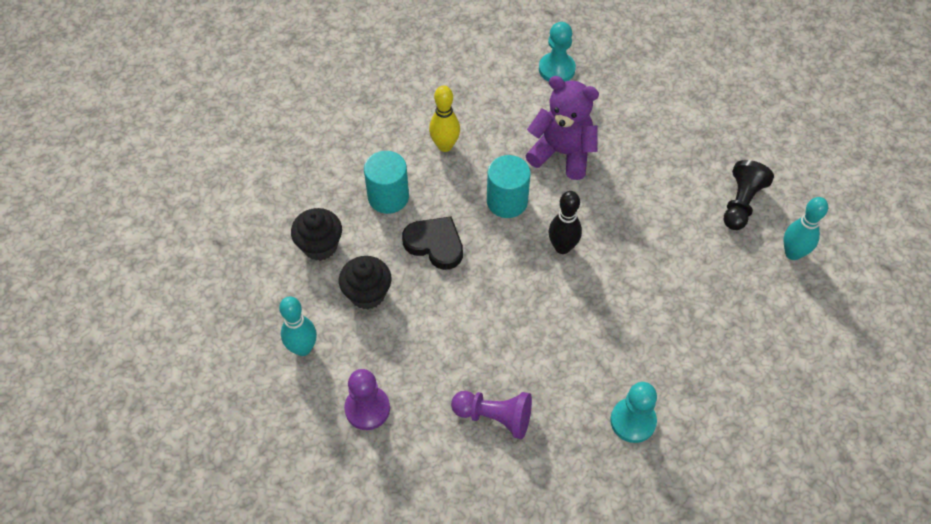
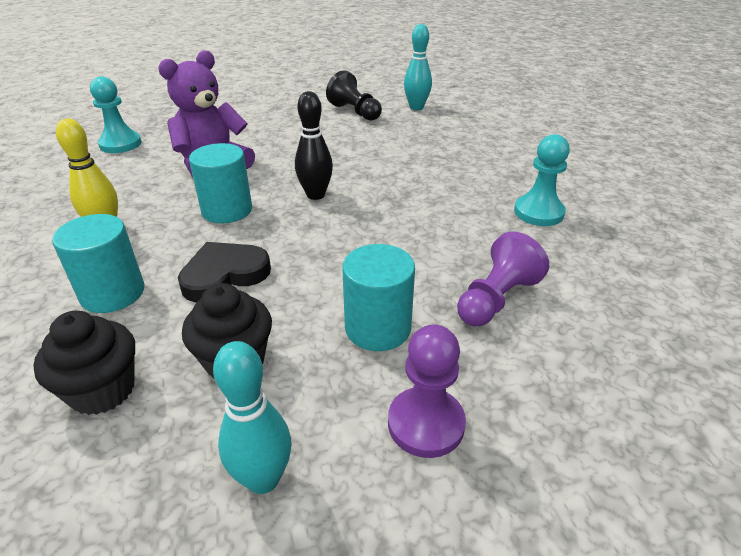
camera: 65 degrees left, 20 degrees down
(430, 355) = (378, 328): none -> turquoise cylinder

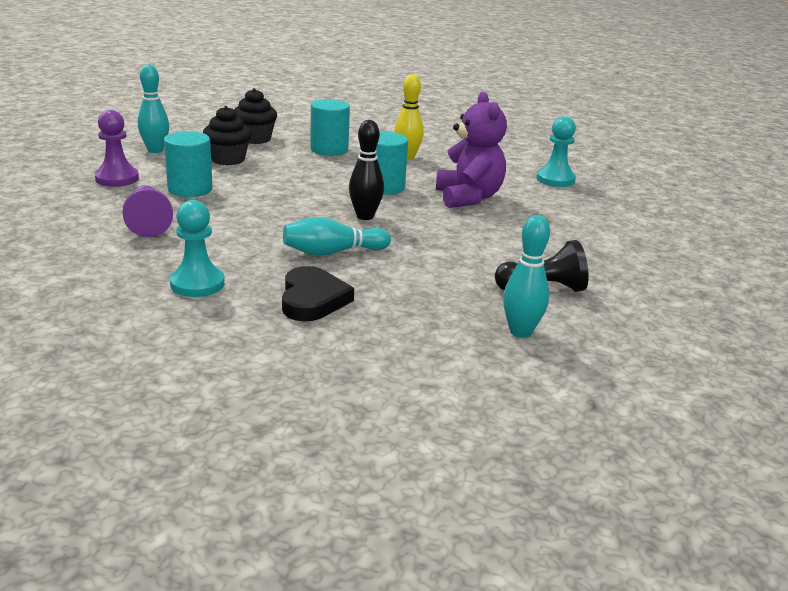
camera: 120 degrees right, 10 degrees down
(224, 275) = (304, 171): black heart -> black heart (312, 299)
(405, 183) = (332, 252): none -> turquoise bowling pin

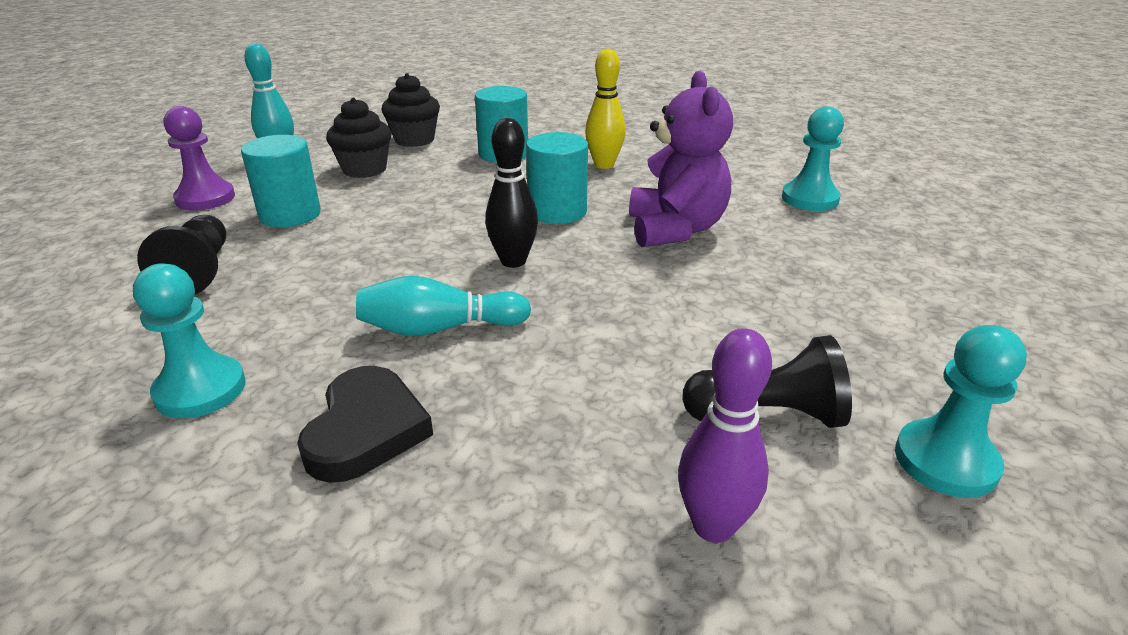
camera: 10 degrees right, 5 degrees up
(148, 223) = (199, 271): purple pawn -> black pawn
(520, 332) = (713, 526): turquoise bowling pin -> purple bowling pin
(639, 305) = (945, 461): none -> turquoise pawn

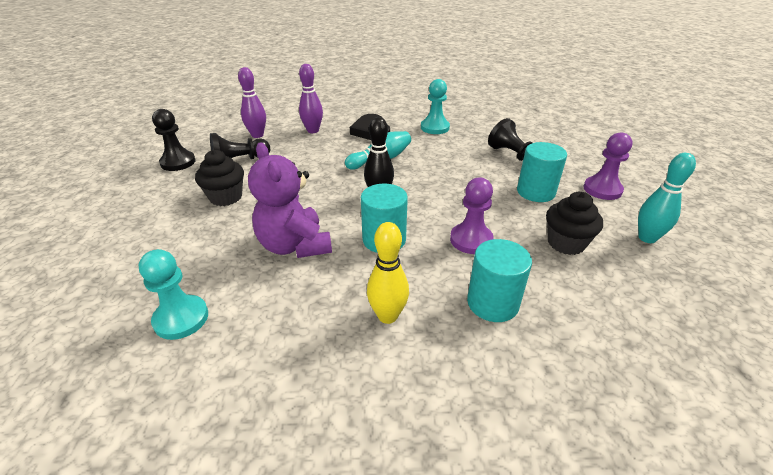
camera: 155 degrees right, 5 degrees up
(414, 140) = (598, 300): black cupcake -> black cupcake (226, 197)
(457, 191) = (471, 240): none -> purple pawn
(525, 489) = (313, 131): none -> purple bowling pin
(945, 461) = (178, 162): turquoise pawn -> black pawn

